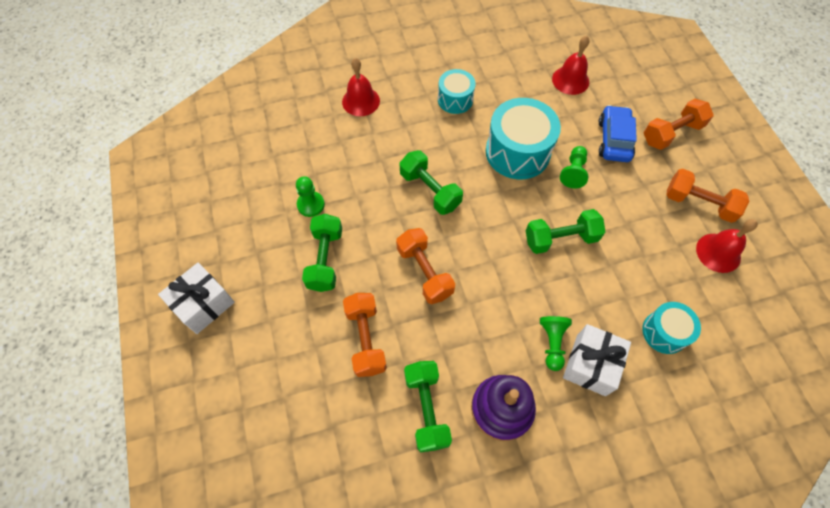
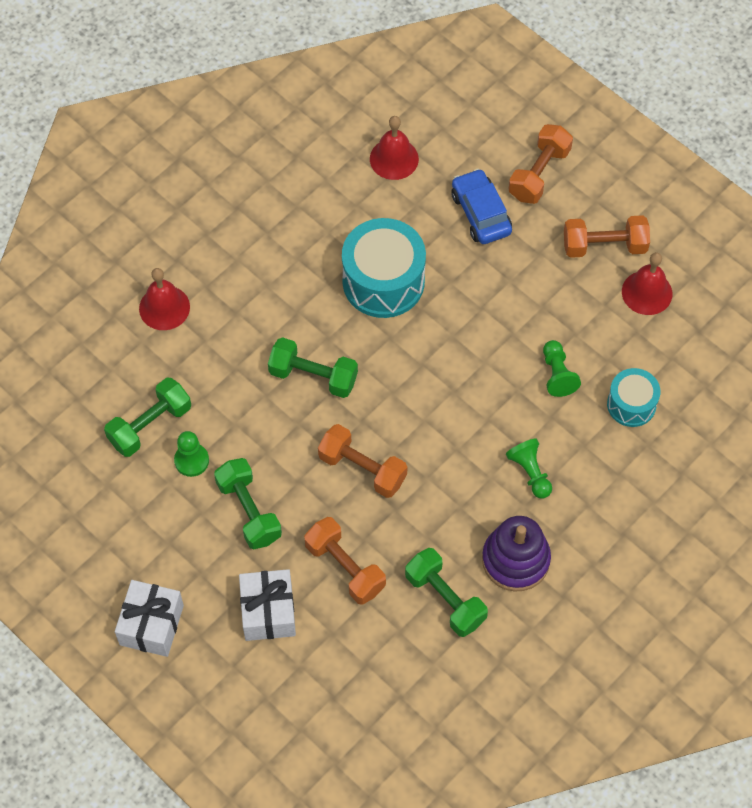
camera: 30 degrees left, 0 degrees up
(455, 99) = (275, 250): turquoise drum -> none
(560, 239) = (482, 359): green dumbbell -> green dumbbell (150, 425)
(573, 172) = (456, 275): green pawn -> green pawn (557, 374)
(590, 365) = (577, 474): white gift -> white gift (268, 612)

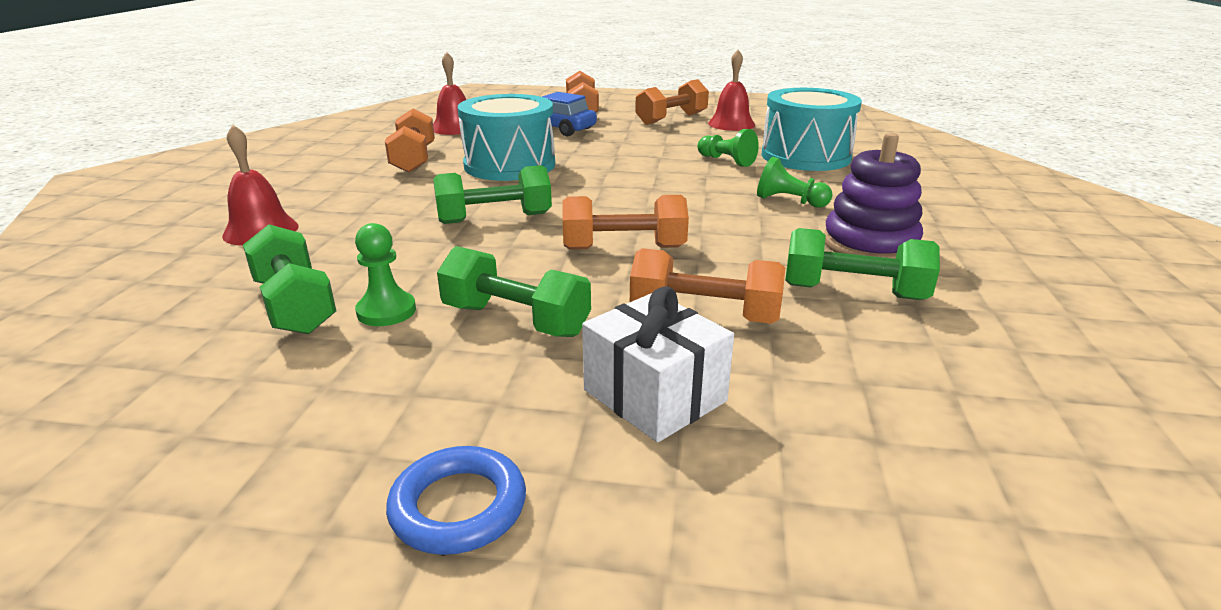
camera: 35 degrees left, 35 degrees down
(150, 425) = (295, 305): green dumbbell -> green dumbbell turned 45 degrees counterclockwise
(151, 625) = (458, 507): white gift -> blue ring
(319, 224) = (414, 159): none -> orange dumbbell
(631, 404) = (805, 156): turquoise drum -> turquoise drum, size x1.73

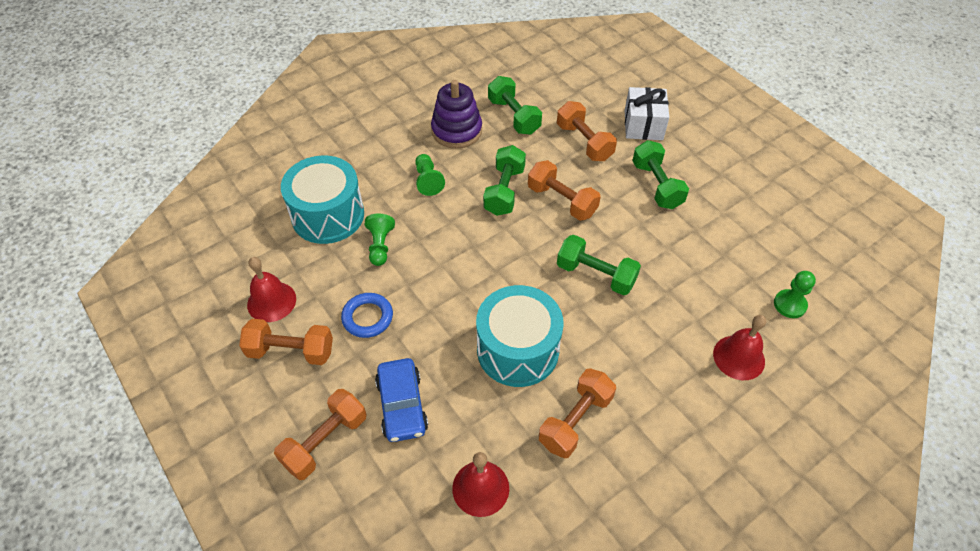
camera: 135 degrees left, 25 degrees up
(295, 305) = (743, 256): green dumbbell -> green dumbbell (504, 191)
(386, 311) = (705, 225): green pawn -> green pawn (789, 305)
(458, 507) = (729, 128): blue ring -> blue ring (367, 317)

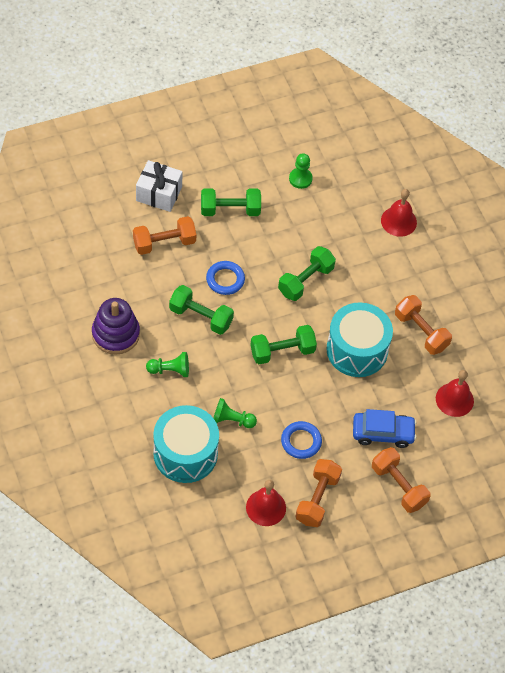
camera: 80 degrees left, 5 degrees up
(514, 116) = (113, 285): green dumbbell -> green dumbbell (282, 351)
(562, 201) = (225, 279): orange dumbbell -> blue ring
(789, 305) = (366, 174): green pawn -> green pawn (300, 179)

